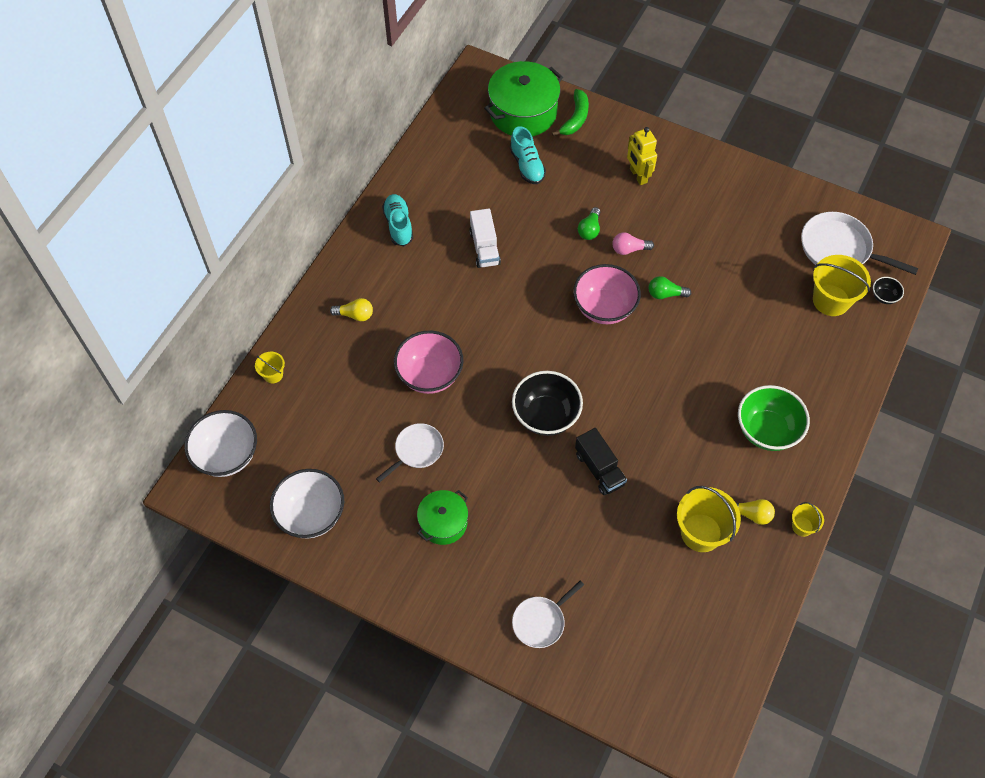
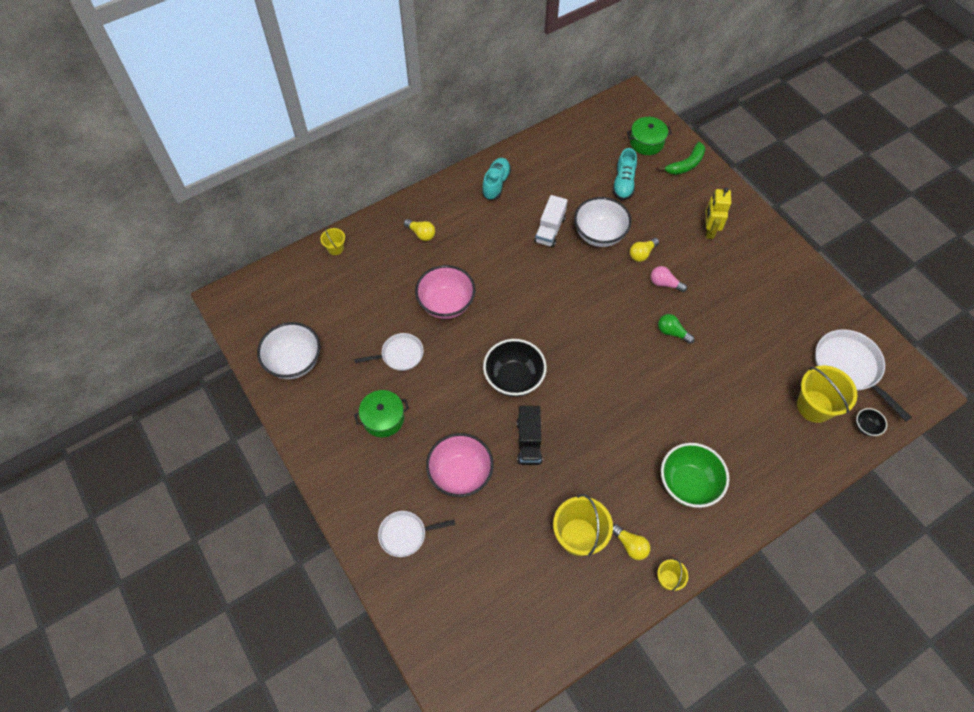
camera: 30 degrees right, 0 degrees up
(227, 455) = (266, 289): white bowl -> white bowl (599, 235)
(523, 112) = (646, 142): green pot -> green pot, size x0.58
(589, 230) = (642, 254): green light bulb -> yellow light bulb
(604, 308) = (614, 319): pink bowl -> pink bowl (460, 474)

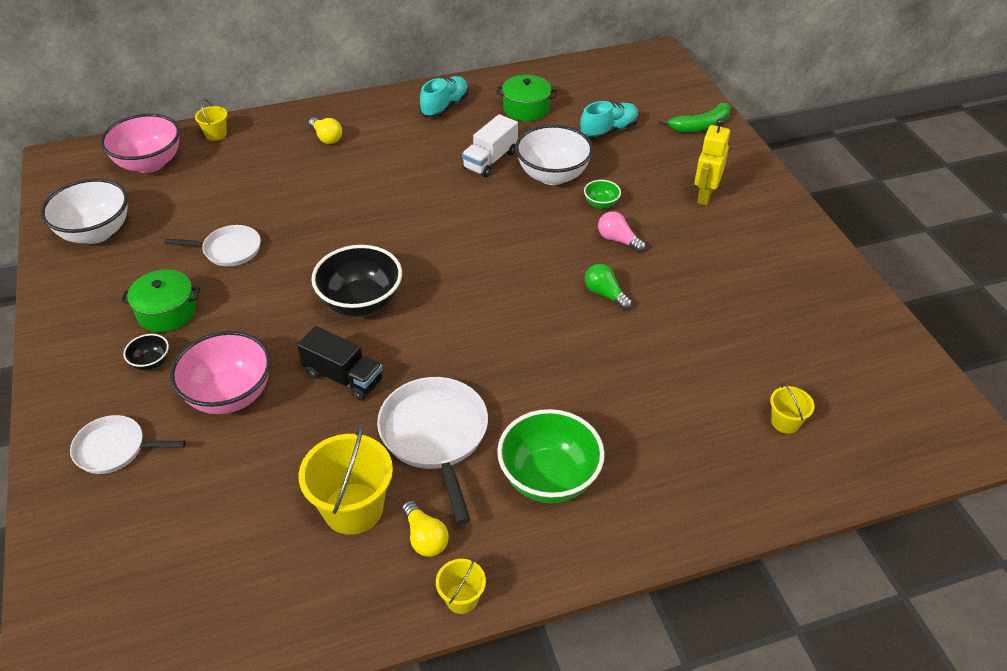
camera: 15 degrees right, 15 degrees down
(446, 304) = (317, 210): pink bowl -> pink bowl (149, 164)
(529, 441) = (343, 377): black truck -> black truck turned 75 degrees counterclockwise
(623, 183) = (609, 131): turquoise shoe -> turquoise shoe turned 150 degrees counterclockwise
(642, 254) = (601, 204): yellow light bulb -> green bowl
(646, 142) = (657, 97): green pot -> green pot (526, 108)
(814, 406) = (785, 422): yellow bucket -> yellow bucket, size x0.51
(849, 367) = (857, 385): white pan -> white pan (435, 436)
(866, 427) = (860, 465): black bowl -> black bowl (151, 362)

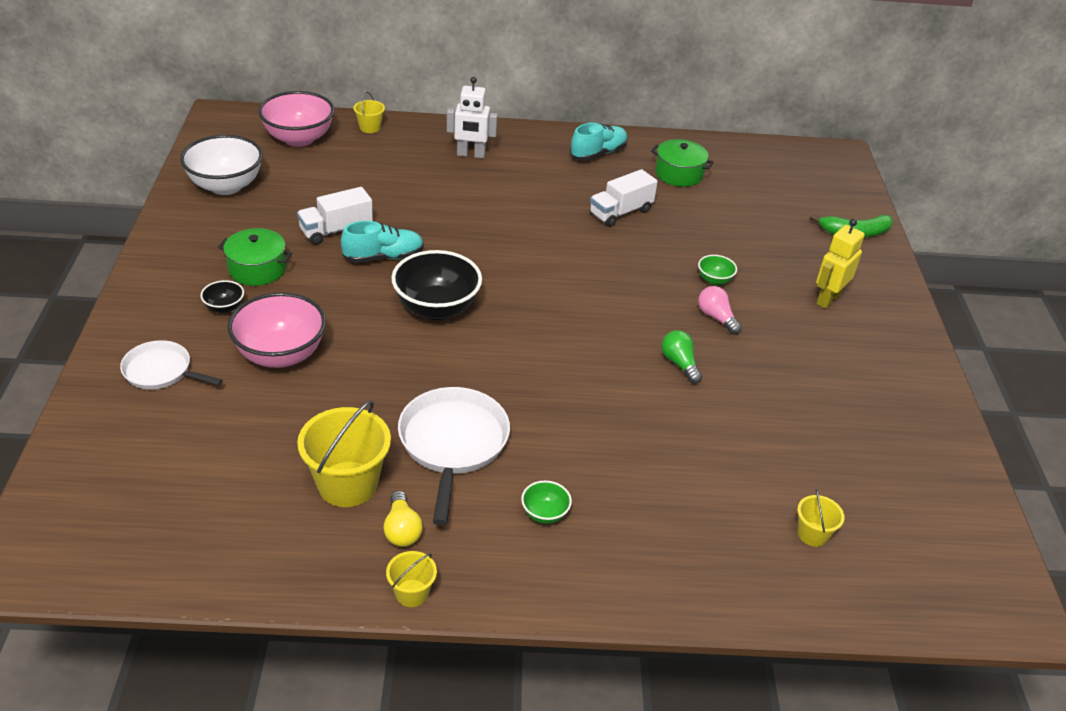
camera: 15 degrees right, 5 degrees down
(229, 250) = (336, 230): white pan -> white truck
(326, 137) = (471, 155): yellow light bulb -> white robot
(343, 377) = (390, 368): black truck -> none
(549, 478) = (544, 514): green bowl -> green bowl, size x0.47
(552, 175) = (677, 242): white bowl -> none
(609, 131) = (754, 214): turquoise shoe -> turquoise shoe (383, 257)

